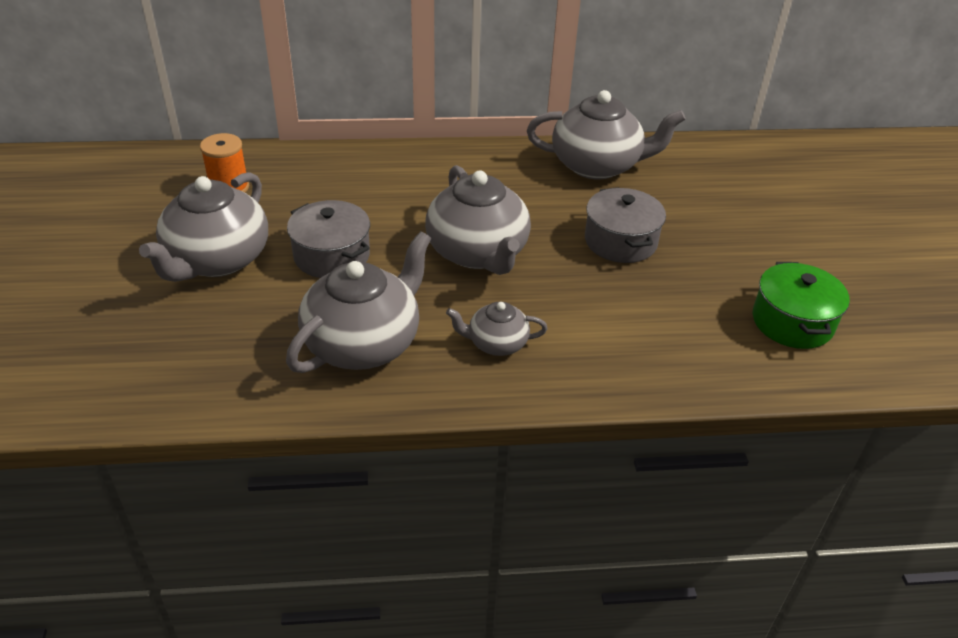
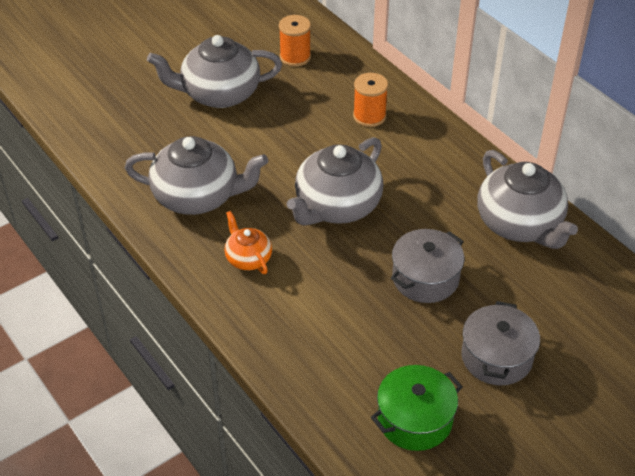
camera: 60 degrees right, 5 degrees up
(331, 256) = (268, 139): grey pot -> grey pot (496, 357)
(374, 181) = (369, 116): none -> orange spool
(496, 343) = (248, 258): grey teapot -> orange teapot

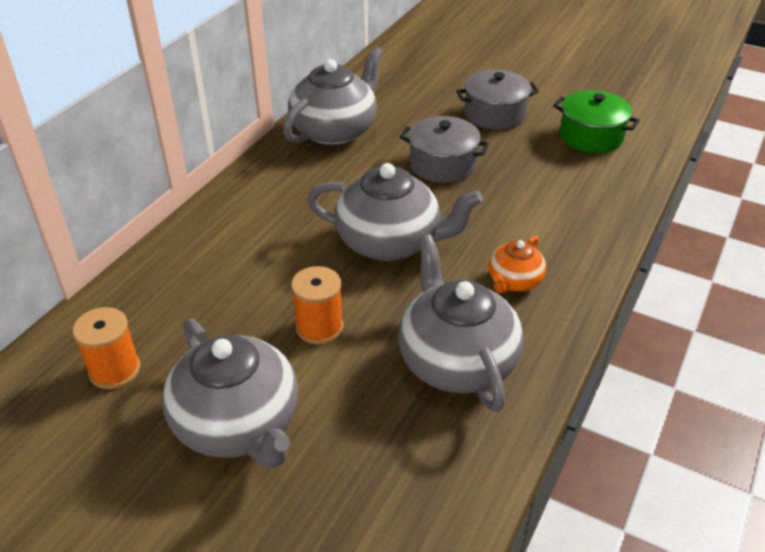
camera: 115 degrees left, 5 degrees down
(369, 116) = (221, 261): orange spool -> orange spool (319, 327)

